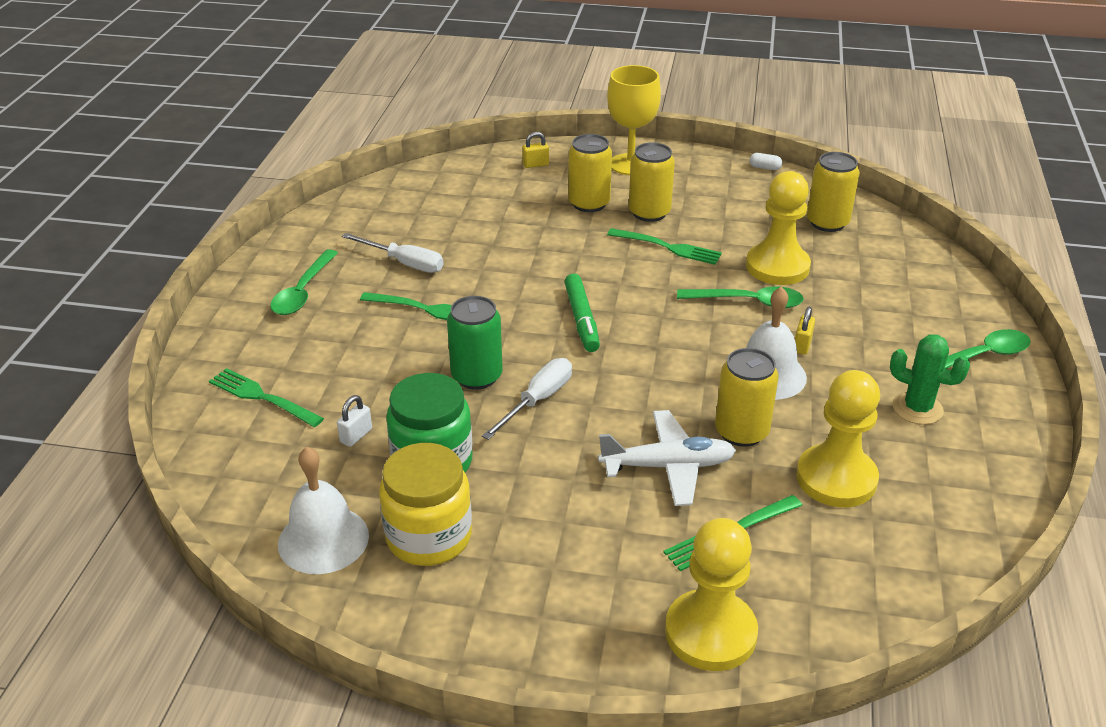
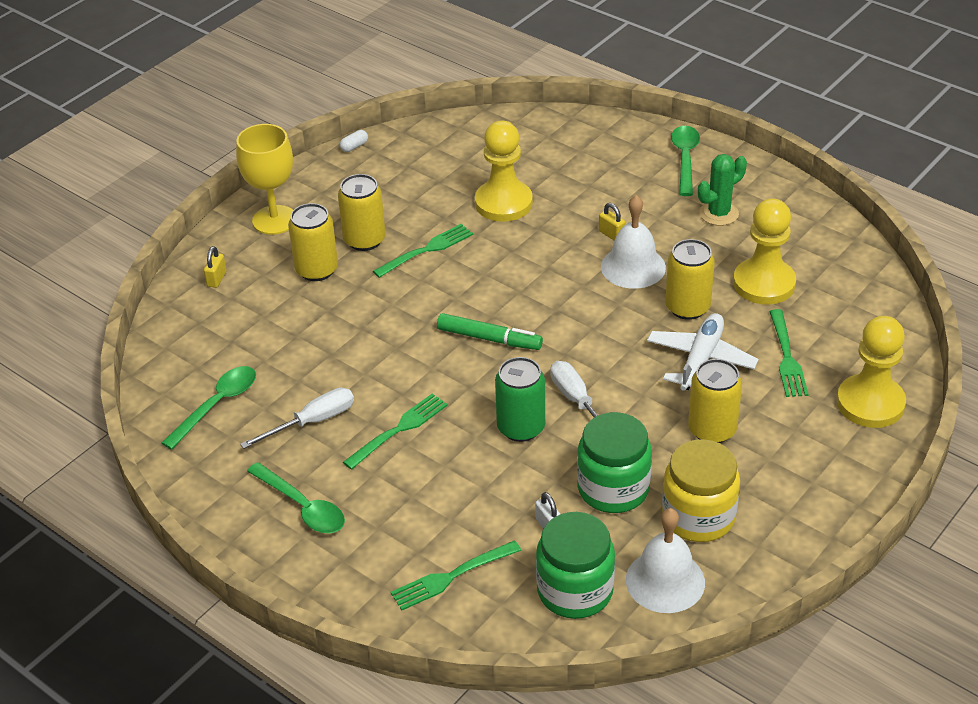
camera: 60 degrees left, 5 degrees up
(280, 479) = (575, 591): none -> green jar
(749, 302) = (538, 238): green spoon -> green spoon (217, 405)
(827, 222) = (465, 150): yellow can -> yellow can (712, 430)

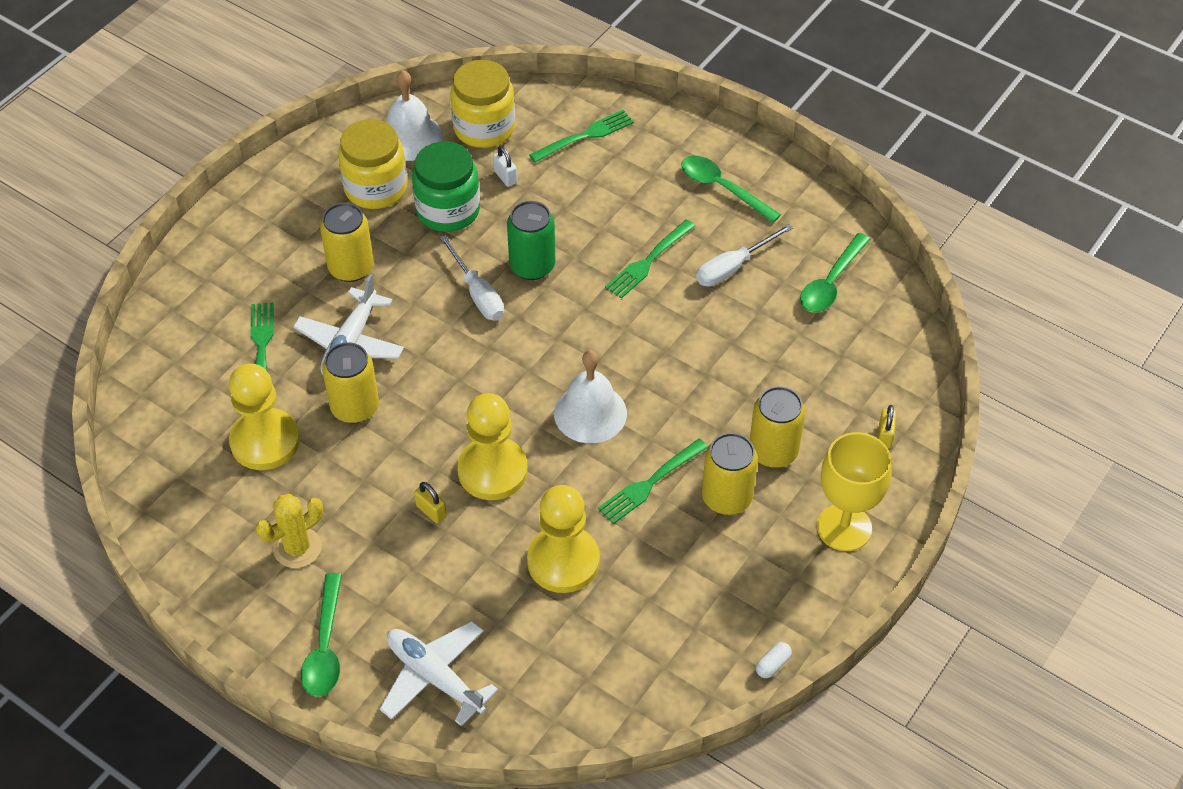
camera: 175 degrees right, 10 degrees up
(489, 338) = (568, 364): green marker -> none
(575, 591) = (484, 128): green jar -> yellow jar
(601, 143) = (435, 677): none -> white plane
(633, 267) = (409, 462): white bell -> white bell (590, 413)
(718, 213) = (297, 548): green cactus -> yellow cactus
(870, 403) = (193, 298): yellow pawn -> yellow pawn (492, 471)

